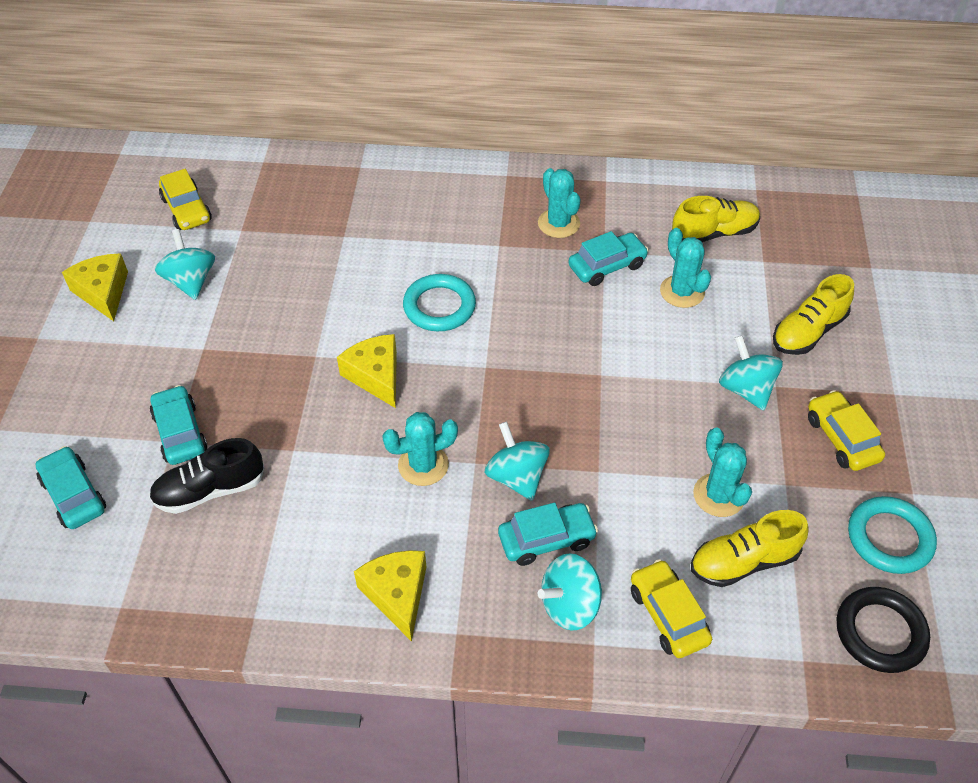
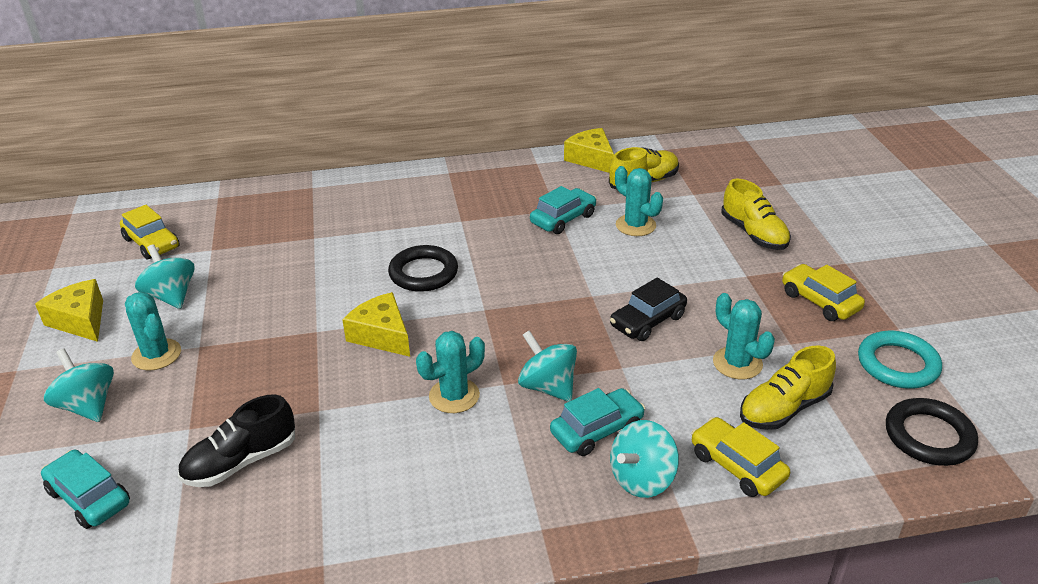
camera: 15 degrees left, 15 degrees down
(180, 433) = (194, 419): turquoise car -> none
(397, 594) = (468, 509): yellow cheese -> yellow cheese (591, 159)
(439, 306) = (423, 273): turquoise ring -> black ring
(558, 223) = (508, 197): turquoise cactus -> turquoise cactus (156, 355)
(646, 421) = (647, 321): none -> black car
(746, 389) = (722, 282): turquoise spinning top -> turquoise spinning top (88, 406)
(808, 332) = (754, 234): yellow shoe -> yellow shoe turned 60 degrees counterclockwise

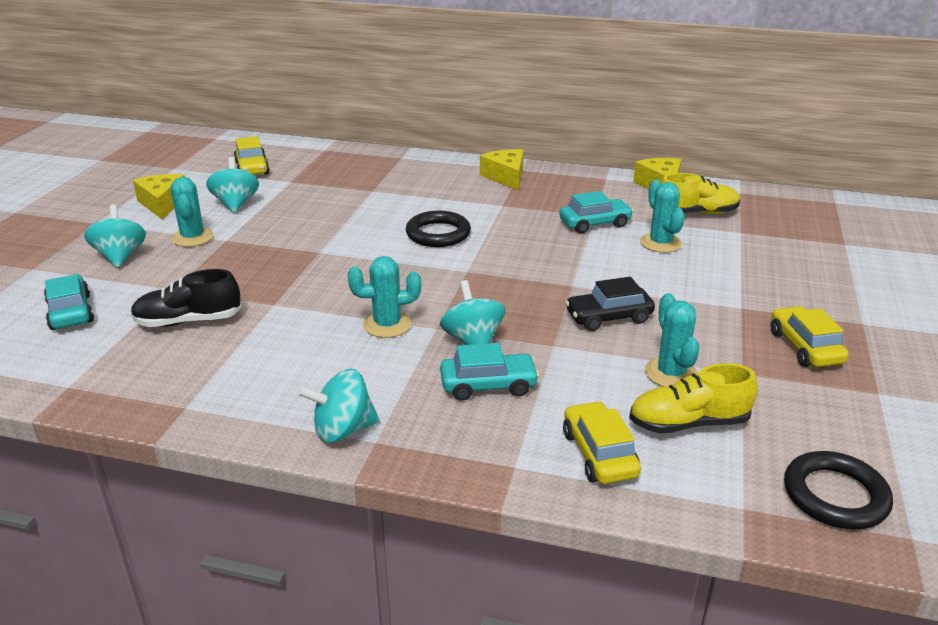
camera: 25 degrees right, 5 degrees down
(381, 335) = (366, 267): yellow cheese -> yellow cheese (506, 177)
(642, 479) = (497, 434): turquoise spinning top -> turquoise spinning top (343, 430)
(754, 234) = (778, 276): yellow shoe -> none
(897, 364) = (851, 423): turquoise ring -> none

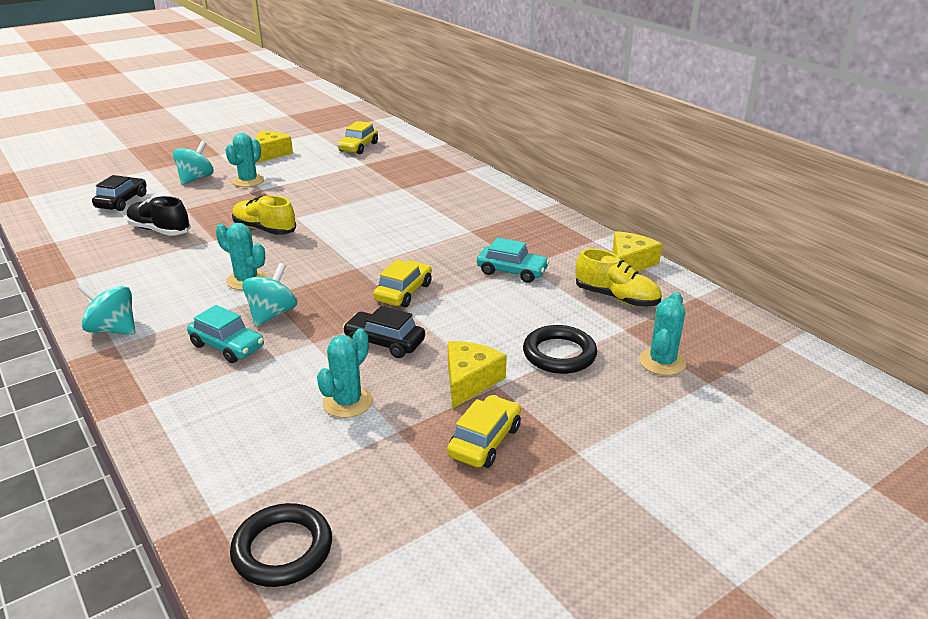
camera: 40 degrees right, 0 degrees up
(70, 312) = (122, 201): turquoise car -> black car
(235, 204) = (307, 168): turquoise spinning top -> none
(438, 234) = (387, 234): black ring -> black ring (559, 354)
(506, 177) = (514, 211): yellow cheese -> yellow cheese (469, 381)
(599, 454) = (203, 424): yellow car -> yellow car (404, 292)
(660, 243) = (534, 308): turquoise cactus -> turquoise cactus (662, 362)
(688, 423) = (291, 440): yellow shoe -> yellow shoe (264, 229)

